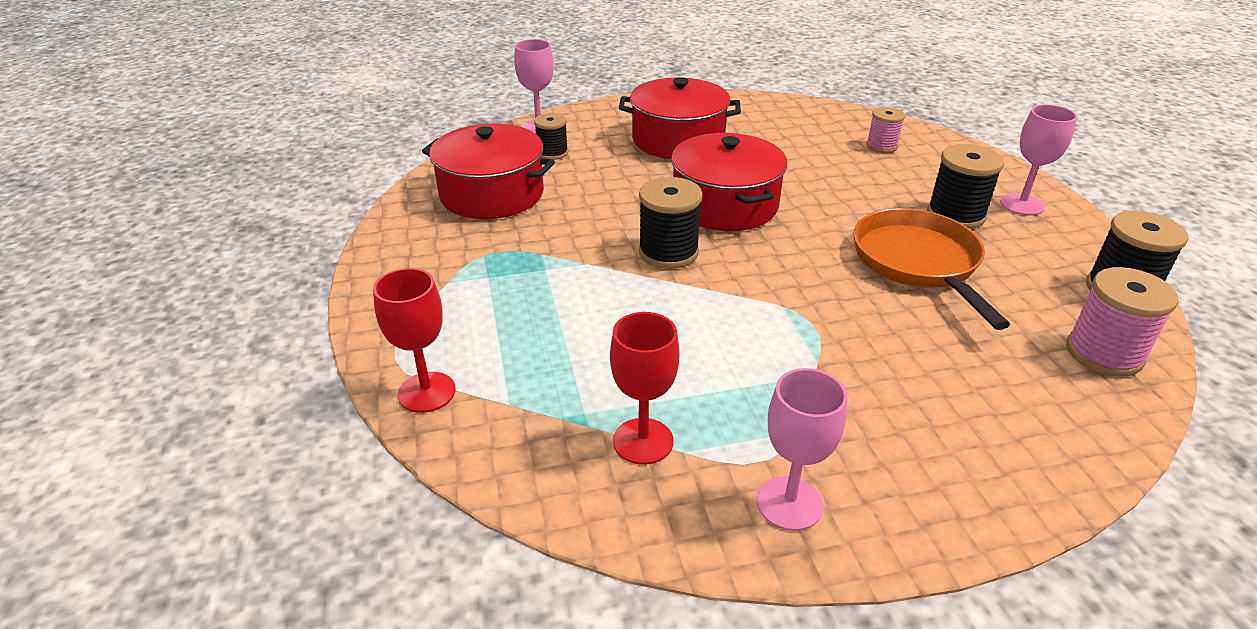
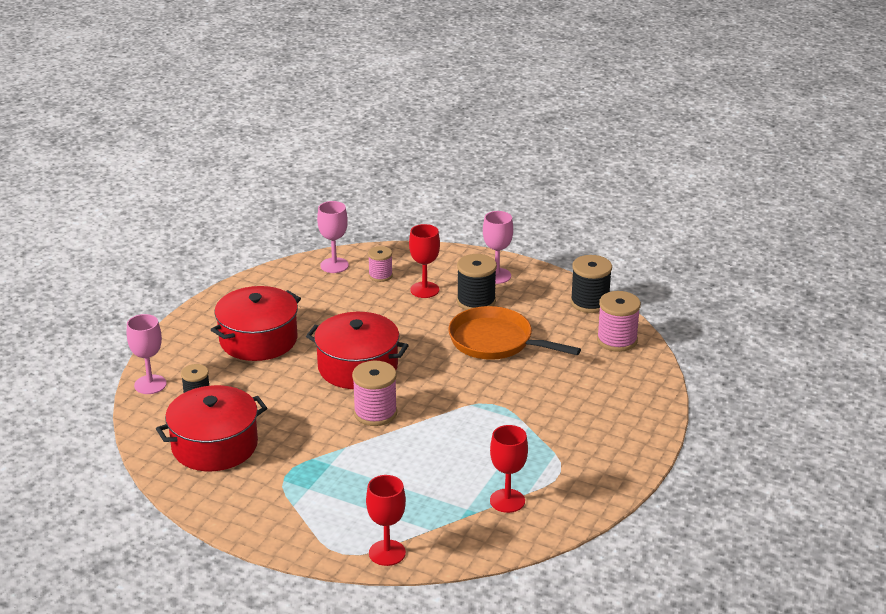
camera: 50 degrees left, 5 degrees down
(668, 252) = (375, 413): black spool -> pink spool
(789, 503) = (589, 481): pink goblet -> pink goblet (334, 265)
(910, 178) = (424, 290): none -> red goblet

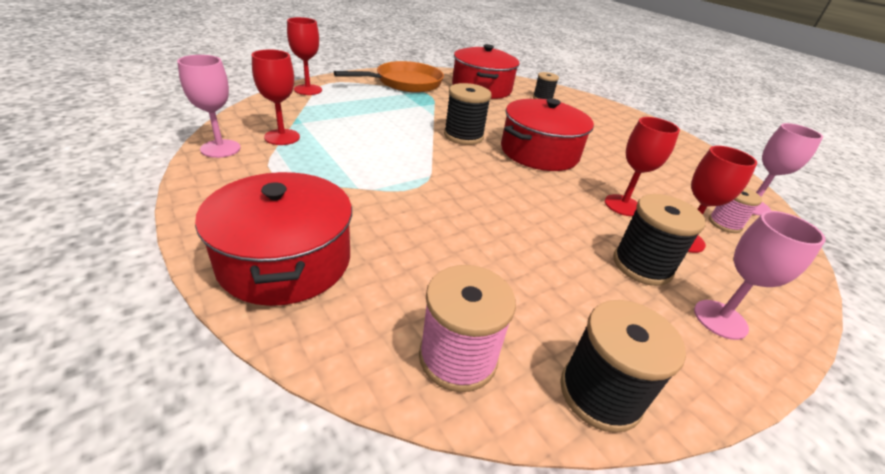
camera: 115 degrees right, 5 degrees up
(150, 384) = (567, 93): pink goblet -> pink goblet (220, 148)
(258, 340) = (608, 133): red pot -> red pot (285, 260)
(375, 413) = (463, 136): pink spool -> black spool
(405, 316) = (622, 205): none -> red goblet
(496, 342) = (533, 238): orange pan -> orange pan (405, 83)

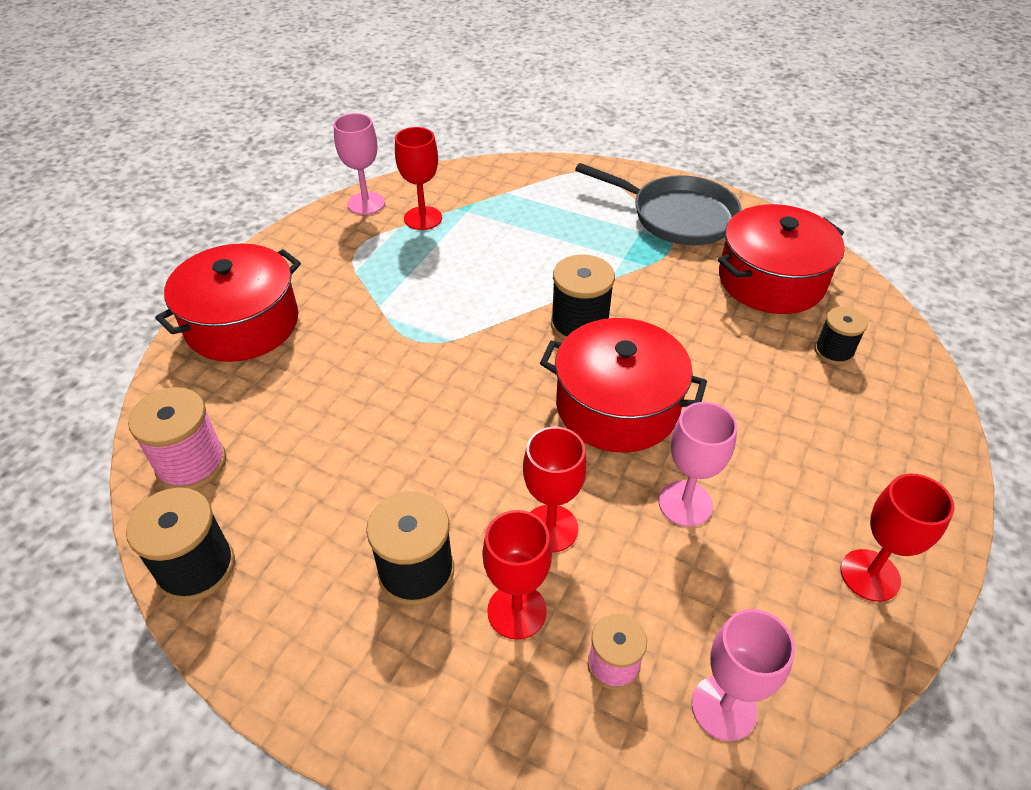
camera: 65 degrees right, 10 degrees up
(308, 90) = (548, 172): red goblet -> red goblet (870, 575)
(405, 83) = (677, 216): orange pan -> grey pan
(720, 319) = (361, 664): pink goblet -> pink goblet (685, 503)

